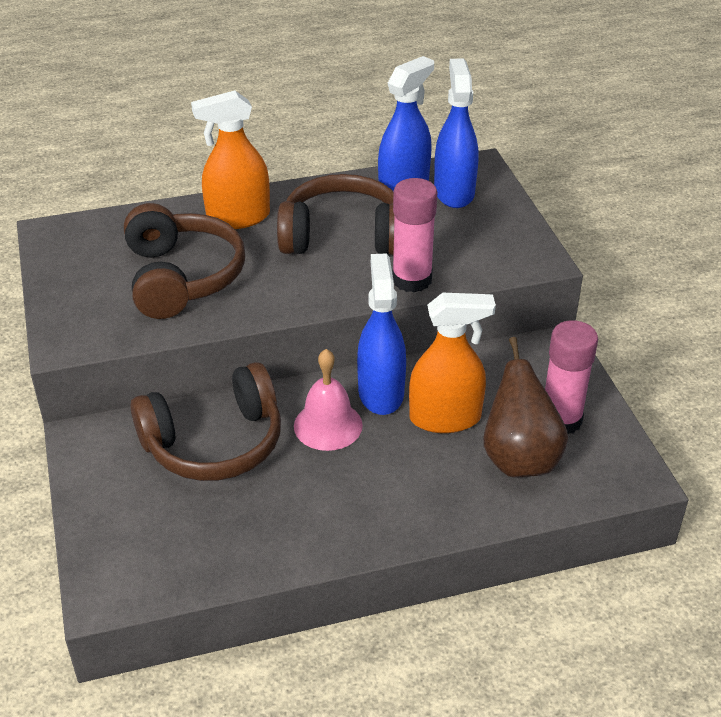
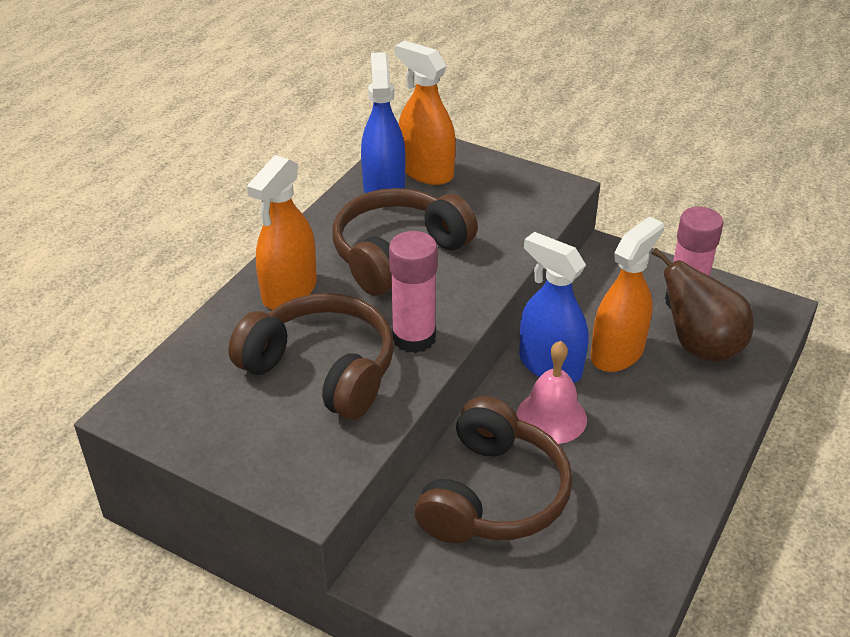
camera: 45 degrees left, 0 degrees up
(412, 279) = (500, 256): pink glue stick -> pink glue stick (414, 337)
(454, 192) = (426, 171): blue spray bottle -> orange spray bottle

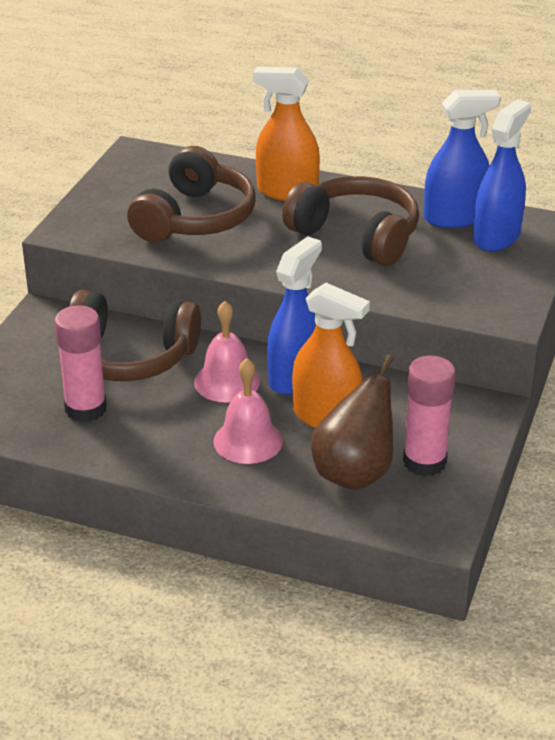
camera: 80 degrees right, 5 degrees down
(414, 337) = (245, 255): pink glue stick -> pink glue stick (86, 409)
(426, 171) = (496, 237): orange spray bottle -> blue spray bottle
(651, 412) = (248, 441): none -> pink bell

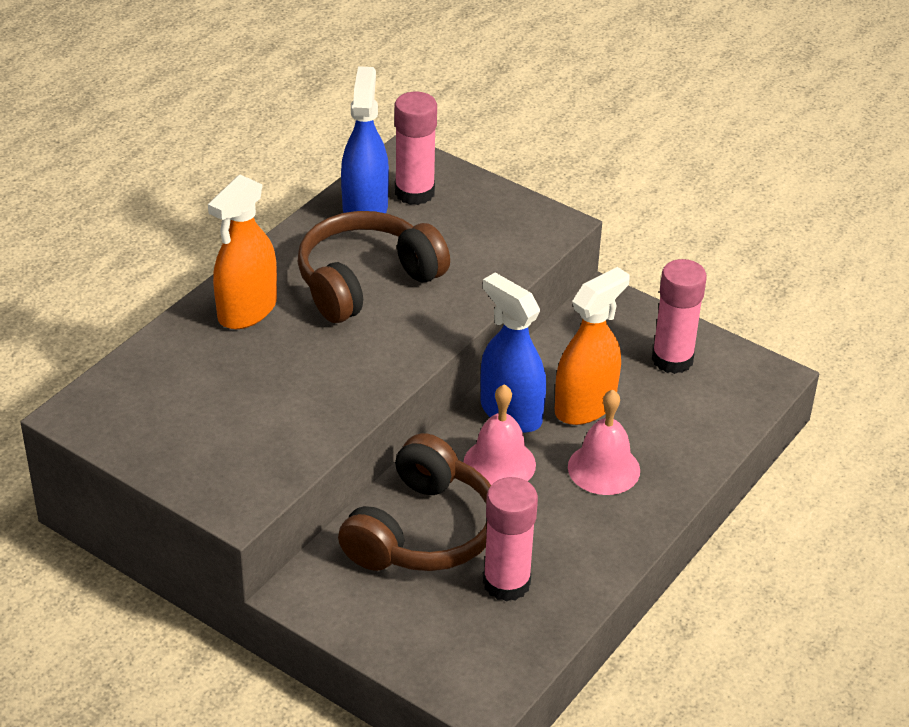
camera: 75 degrees left, 5 degrees up
(195, 218) = (267, 392): brown headphones -> none
(354, 473) = (675, 407): brown pear -> none
(496, 237) = (414, 192): blue spray bottle -> pink glue stick

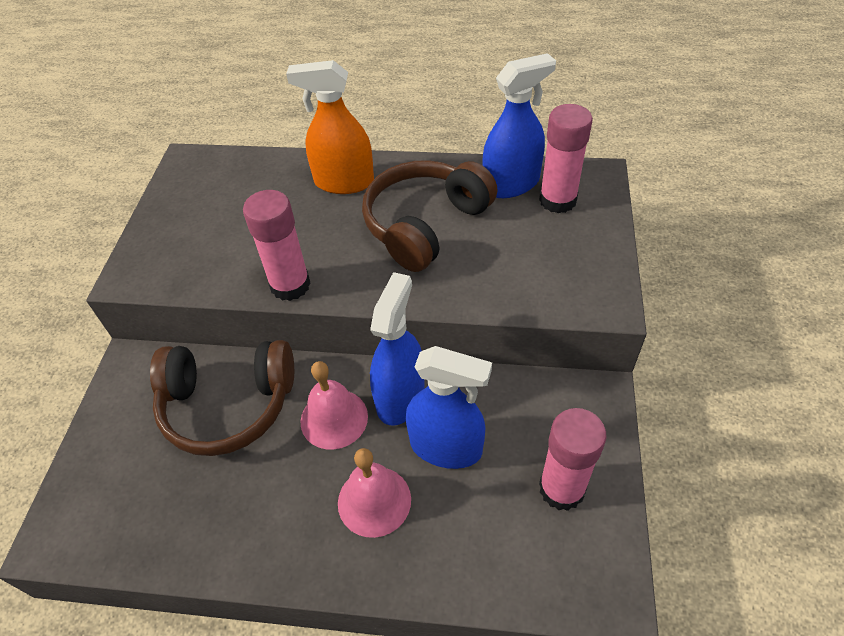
camera: 65 degrees right, 10 degrees up
(366, 281) = (425, 225): brown headphones -> brown headphones turned 75 degrees counterclockwise
(506, 583) = (193, 492): pink glue stick -> pink glue stick (290, 285)
(585, 406) = (446, 447): orange spray bottle -> blue spray bottle

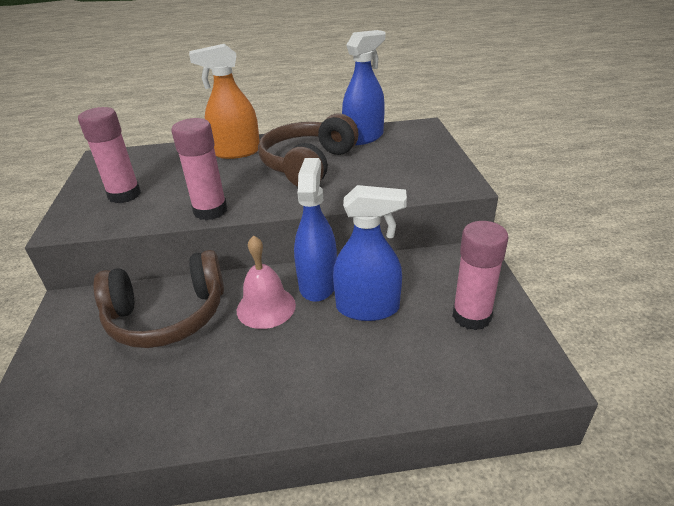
camera: 15 degrees left, 15 degrees down
(374, 501) = (319, 355): pink bell -> none
(557, 200) = (401, 140): pink glue stick -> pink glue stick (124, 195)

